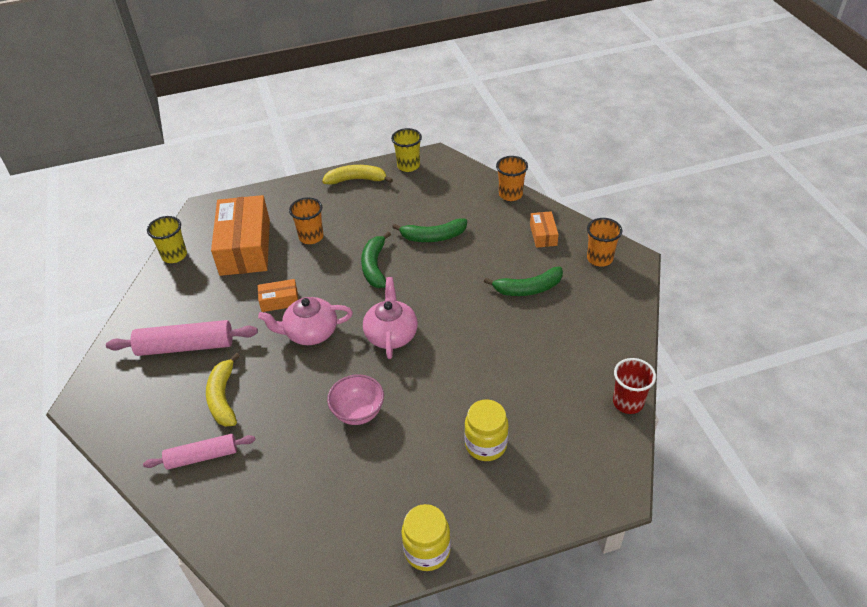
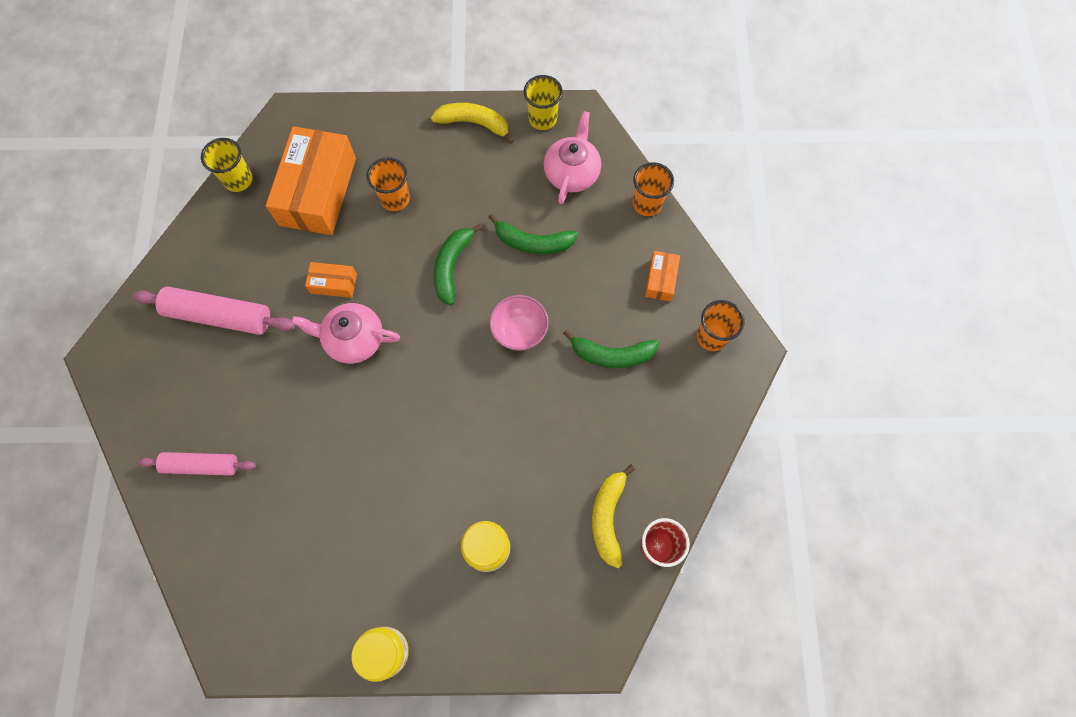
camera: 15 degrees right, 25 degrees up
(223, 397) = (240, 397): yellow banana -> yellow banana (607, 517)
(358, 412) = (371, 463): pink bowl -> pink bowl (519, 331)
(391, 334) = (438, 370): pink teapot -> pink teapot (572, 173)

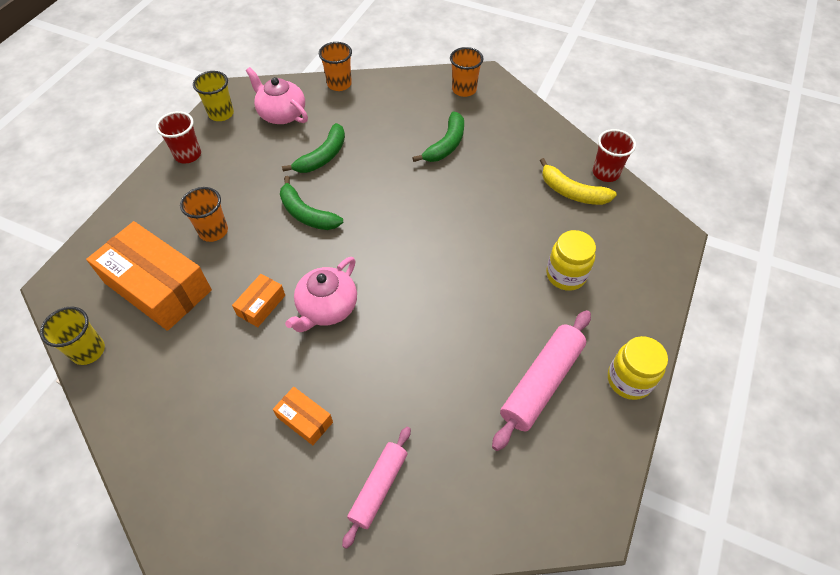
camera: 65 degrees left, 15 degrees down
(219, 316) = (225, 417): pink rolling pin -> pink rolling pin (541, 383)
(474, 123) = (188, 155): yellow banana -> red cup
(519, 331) = (393, 191): pink bowl -> none
(660, 280) = (404, 98): orange box -> orange box (305, 419)

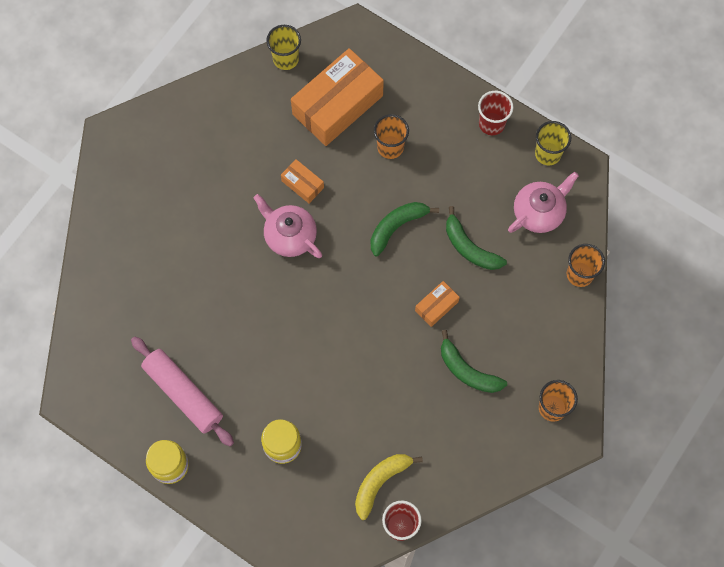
camera: 100 degrees right, 15 degrees up
(305, 419) = (193, 211): orange box -> orange box (436, 306)
(378, 487) = (130, 257): pink rolling pin -> none

